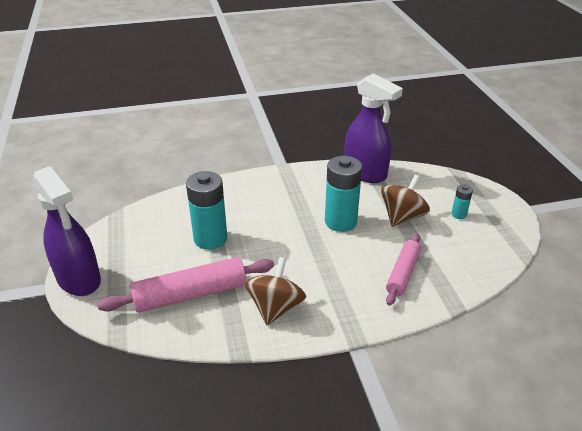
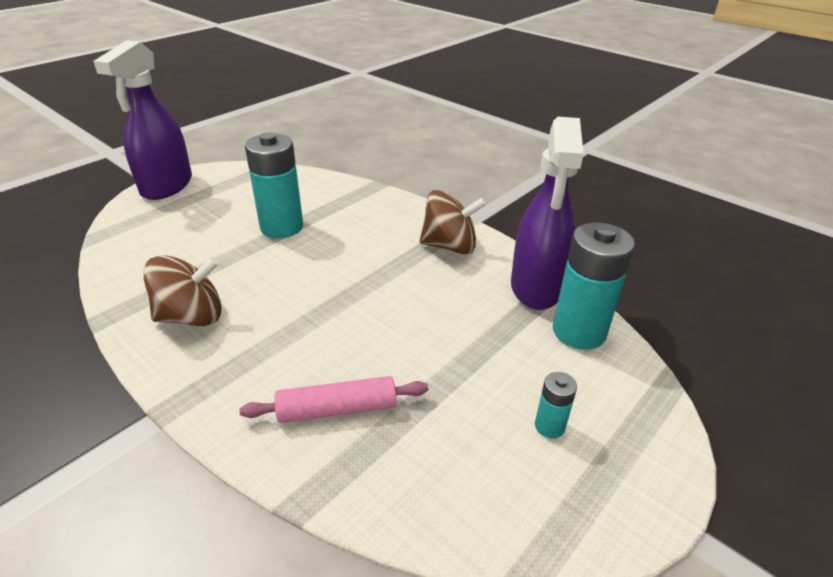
camera: 55 degrees right, 0 degrees up
(190, 294) = (180, 251): pink rolling pin -> none
(340, 222) = (401, 306): turquoise battery -> turquoise battery (579, 331)
(402, 216) = (473, 360): brown spinning top -> brown spinning top (450, 246)

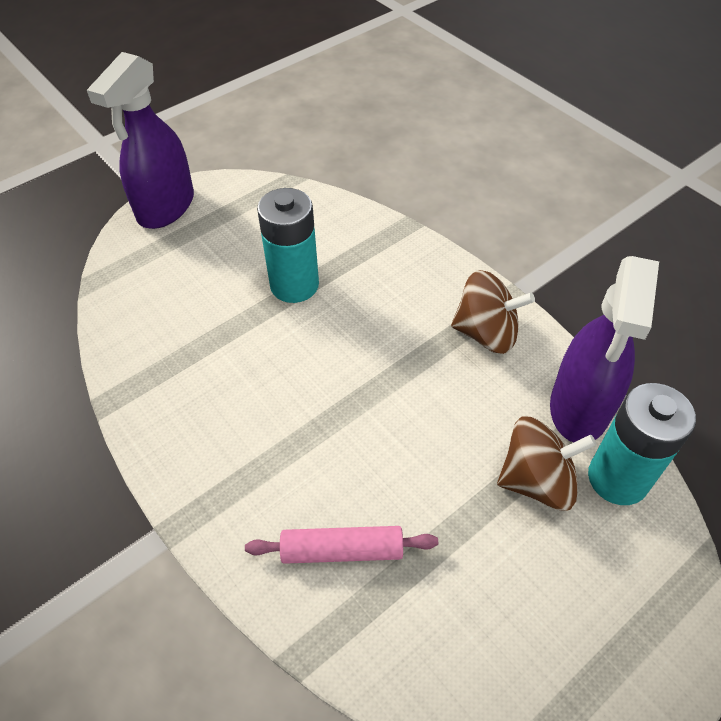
camera: 10 degrees right, 15 degrees up
(191, 316) = (196, 409): brown spinning top -> brown spinning top (537, 480)
(549, 426) = (561, 601): turquoise battery -> none

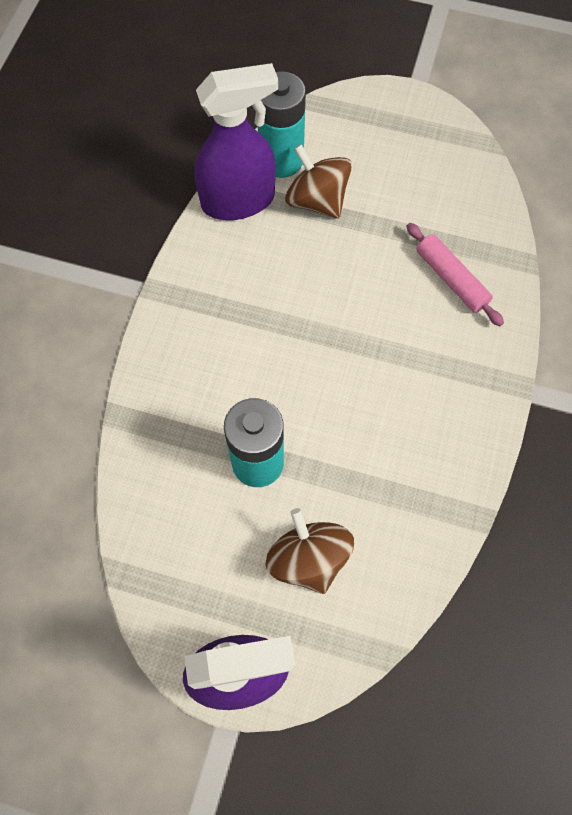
camera: 125 degrees left, 15 degrees up
(486, 333) = (209, 287): brown spinning top -> brown spinning top (308, 558)

